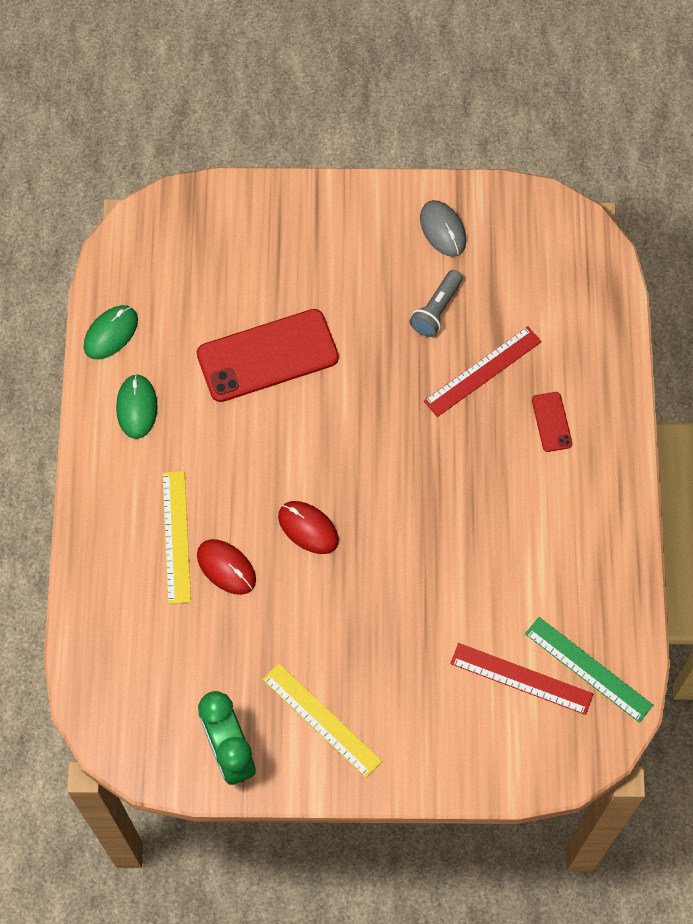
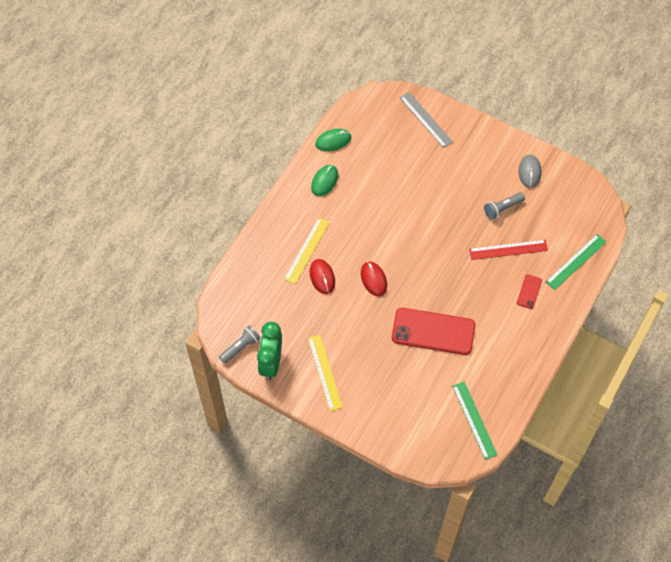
camera: 30 degrees right, 5 degrees down
(166, 753) = (241, 347): none -> grey flashlight
(236, 224) = (425, 119): none -> grey ruler
(267, 356) = (403, 189): red phone -> red phone (433, 331)
(521, 679) = (436, 406): red ruler -> none
(591, 337) = (575, 261): none -> green ruler

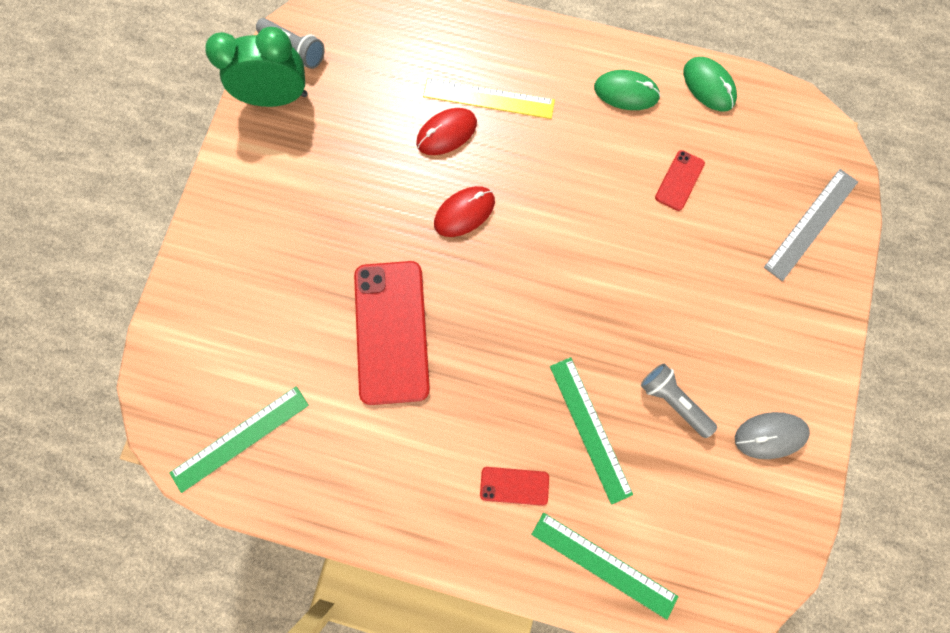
camera: 75 degrees right, 15 degrees up
(324, 372) = (278, 179): yellow ruler -> none
(384, 171) = (679, 180): none -> red phone
(508, 249) = (590, 428): red ruler -> green ruler

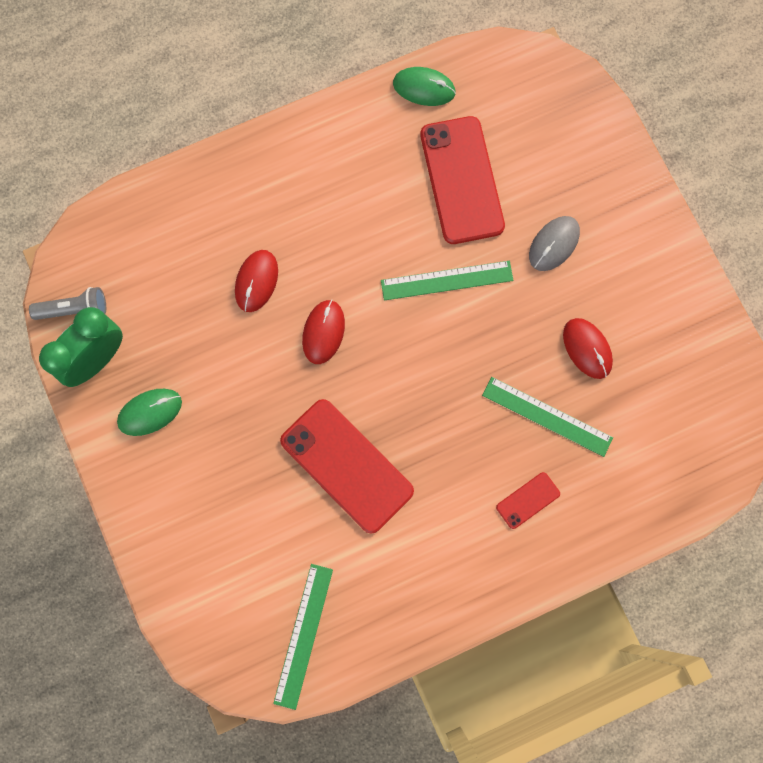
camera: 40 degrees left, 0 degrees up
(488, 98) = (265, 228): yellow ruler -> none
(604, 564) = (632, 501): green ruler -> green ruler (446, 280)
(626, 92) = (366, 141): green mouse -> green mouse (150, 412)
(672, 400) = (587, 349): grey flashlight -> red mouse
(679, 180) = (462, 180): red phone -> red phone, size x2.20
(770, 435) = (671, 318): grey mouse -> grey mouse (554, 244)
(810, 224) = (580, 139): grey ruler -> none

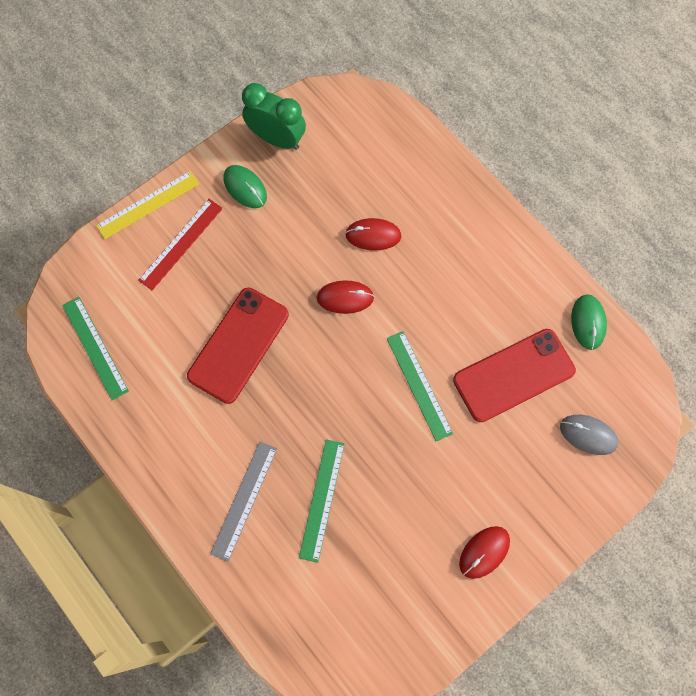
camera: 75 degrees right, 5 degrees down
(74, 309) = (312, 112): grey flashlight -> none
(135, 534) = (148, 204): none -> yellow ruler
(200, 505) = (180, 244): none -> red ruler
(303, 635) = (95, 347): green ruler -> green ruler turned 60 degrees clockwise
(528, 500) = (244, 500): red phone -> grey ruler
(554, 244) = (480, 469): grey mouse -> grey mouse (588, 435)
(587, 349) = (392, 521): red mouse -> red mouse (484, 552)

